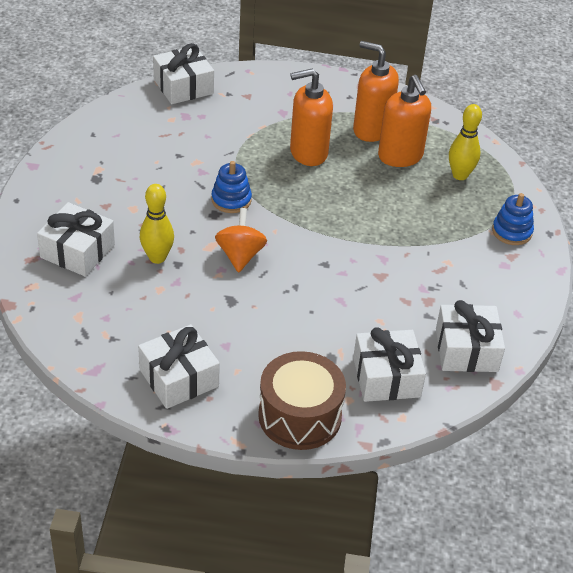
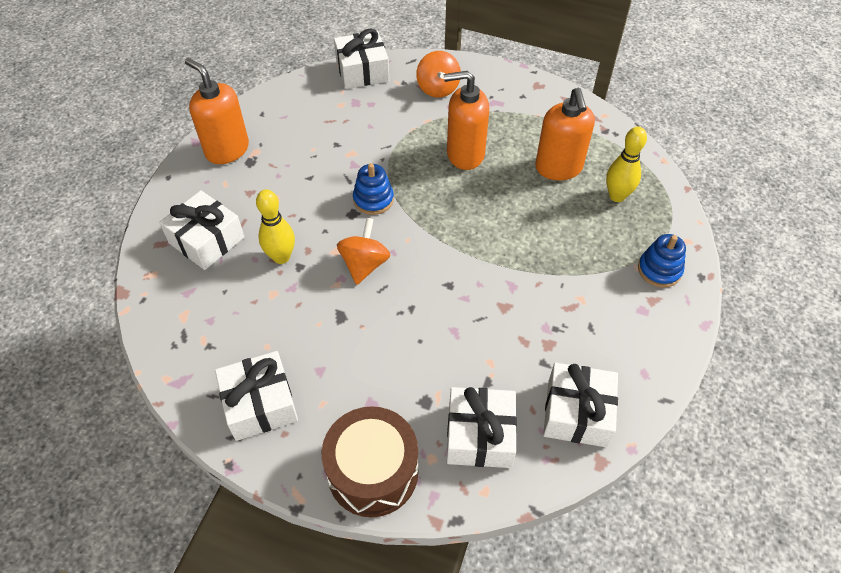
camera: 15 degrees right, 10 degrees up
(264, 96) = (438, 88): none -> orange spinning top
(371, 129) = (536, 134): orange soap dispenser -> orange soap dispenser (227, 150)

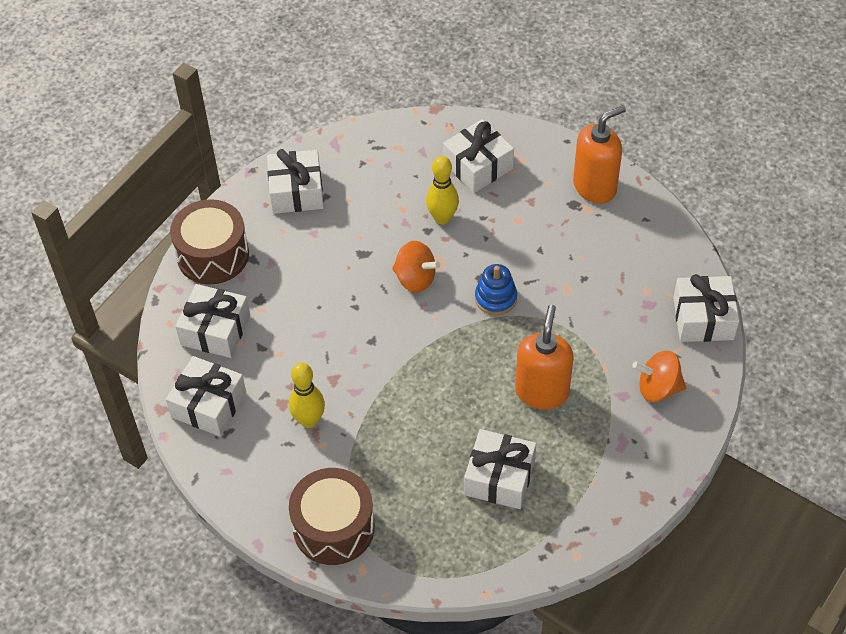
camera: 105 degrees right, 0 degrees up
(558, 168) = (499, 477): orange soap dispenser -> white gift
(617, 196) = (443, 523): yellow bowling pin -> yellow bowling pin (309, 420)
(659, 270) = (334, 527): blue stacking toy -> brown drum

